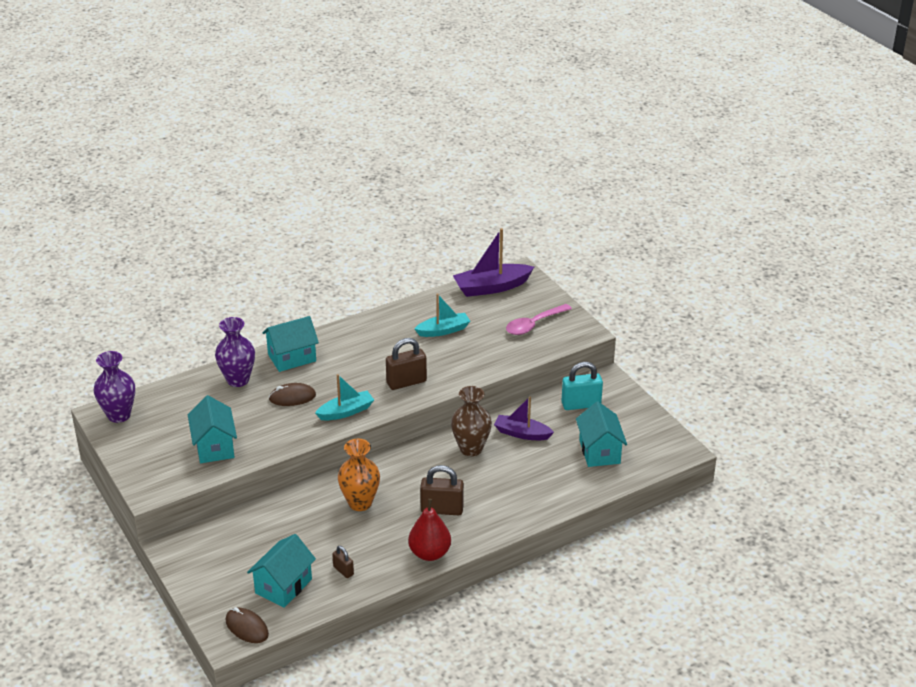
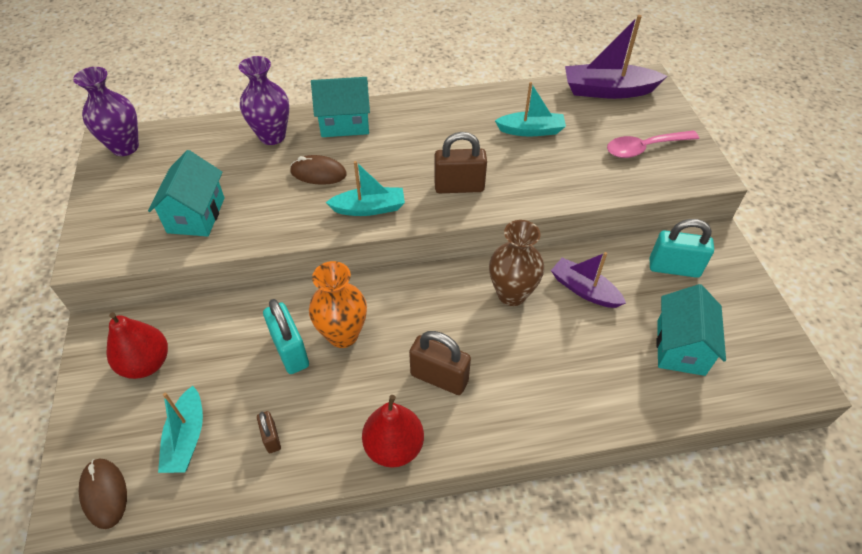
camera: 20 degrees right, 15 degrees up
(224, 555) = (146, 363): none -> red pear
(283, 586) = (186, 438): turquoise house -> turquoise boat
(327, 521) = (290, 351): none -> turquoise padlock

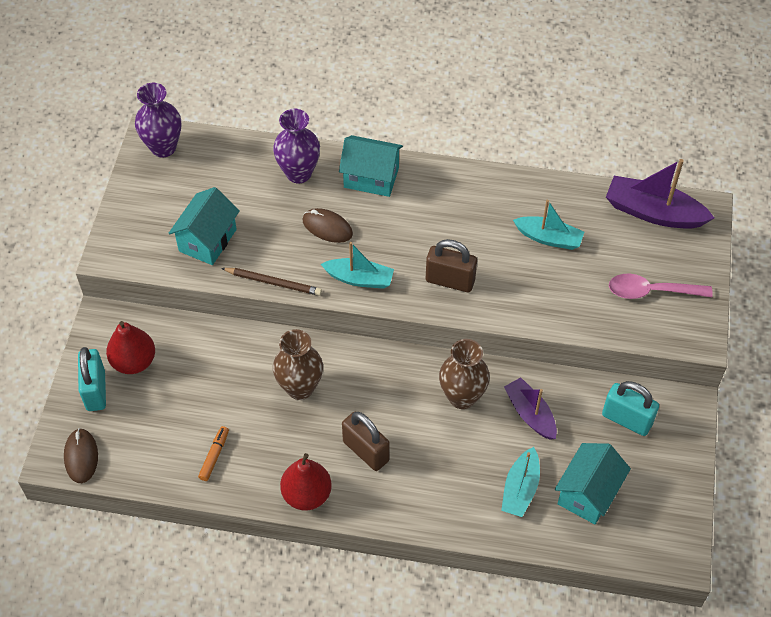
camera: 20 degrees right, 5 degrees up
(186, 438) = (150, 434): turquoise boat -> turquoise boat (520, 489)
(271, 438) = (214, 456): brown padlock -> orange marker
(280, 235) = (273, 282): none -> brown pencil
(290, 351) = (251, 388): turquoise padlock -> turquoise padlock (95, 390)
(343, 335) = (300, 388): orange vase -> brown vase

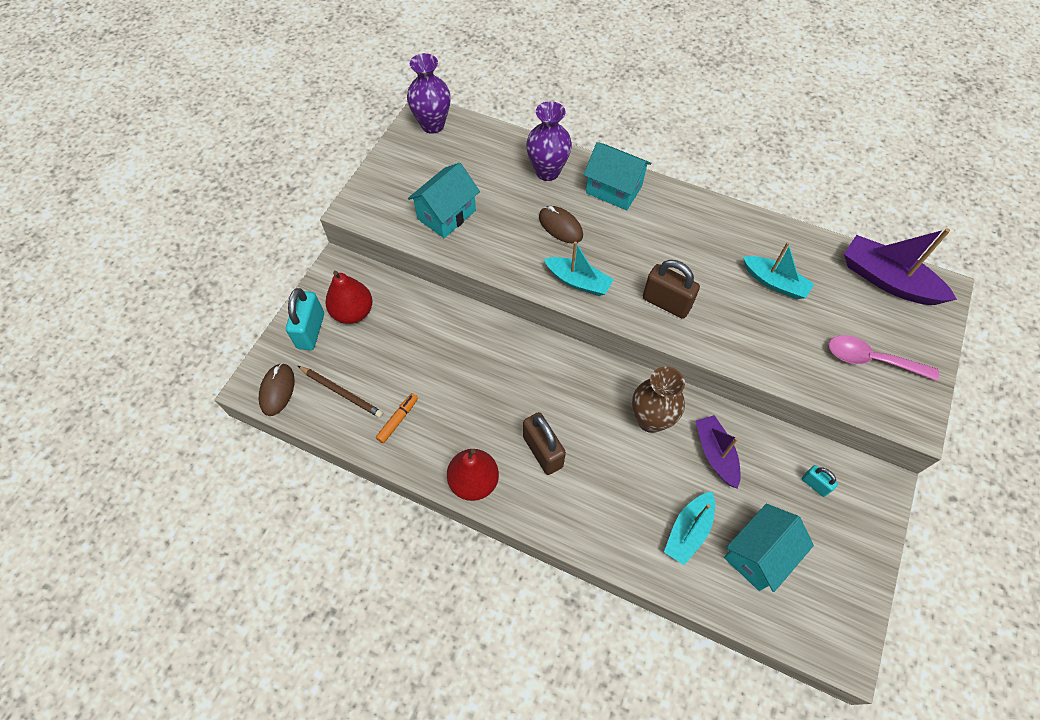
camera: 15 degrees right, 5 degrees up
(273, 282) = (495, 267): brown pencil -> brown pencil (341, 392)
(300, 388) = (497, 373): brown vase -> none
(626, 419) = (814, 484): turquoise padlock -> turquoise padlock, size x0.54

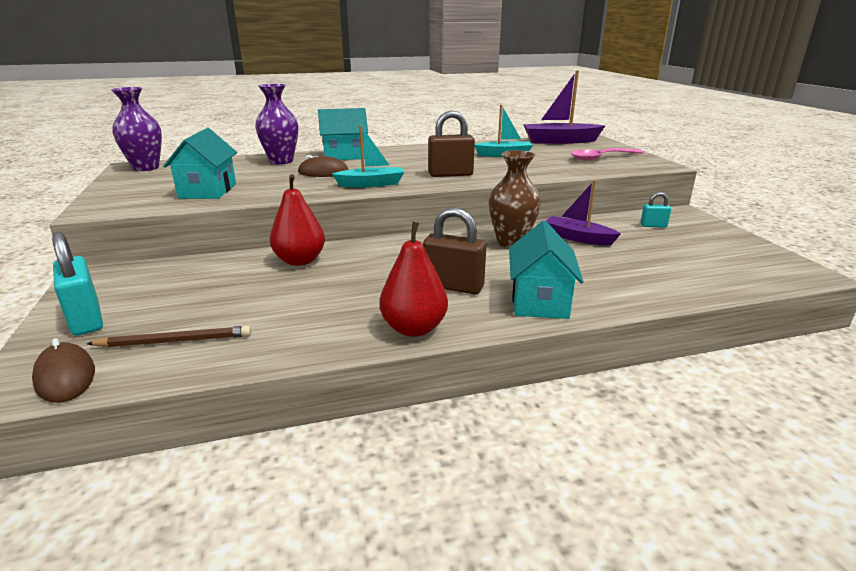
camera: 40 degrees left, 35 degrees down
(353, 312) = (139, 291): red pear -> red pear (300, 261)
(398, 420) = (275, 329): orange marker -> none
(688, 531) = (625, 273): turquoise boat -> none
(758, 554) = (683, 262): turquoise house -> turquoise house (539, 301)

